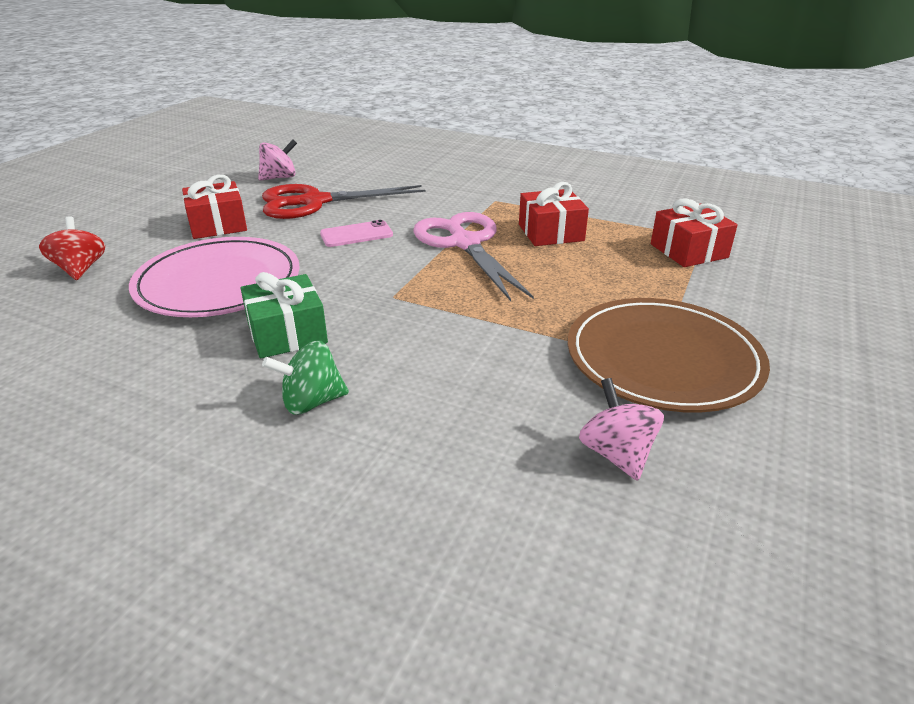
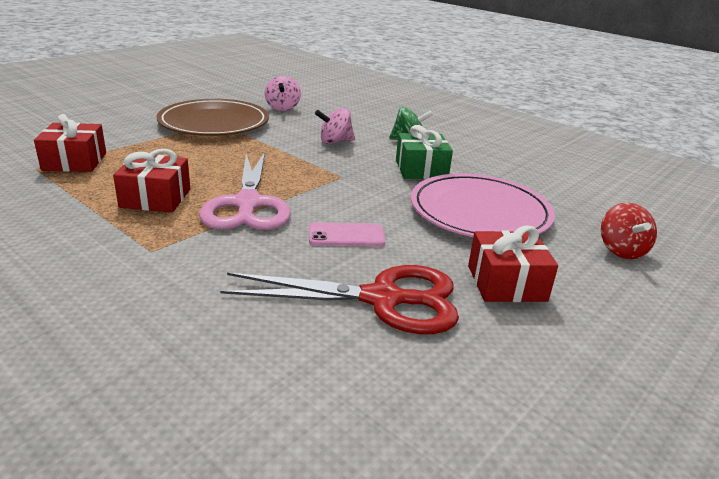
camera: 165 degrees left, 5 degrees down
(279, 177) = (435, 383): pink spinning top -> pink spinning top (335, 142)

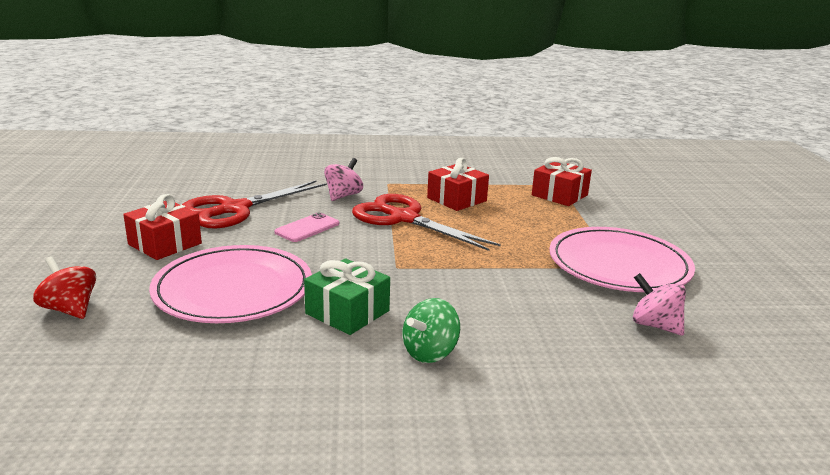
camera: 135 degrees right, 5 degrees down
(214, 123) = (619, 265): brown plate -> pink plate
(247, 204) = (403, 218): pink scissors -> red scissors
(335, 142) = (486, 303): pink spinning top -> pink spinning top (343, 196)

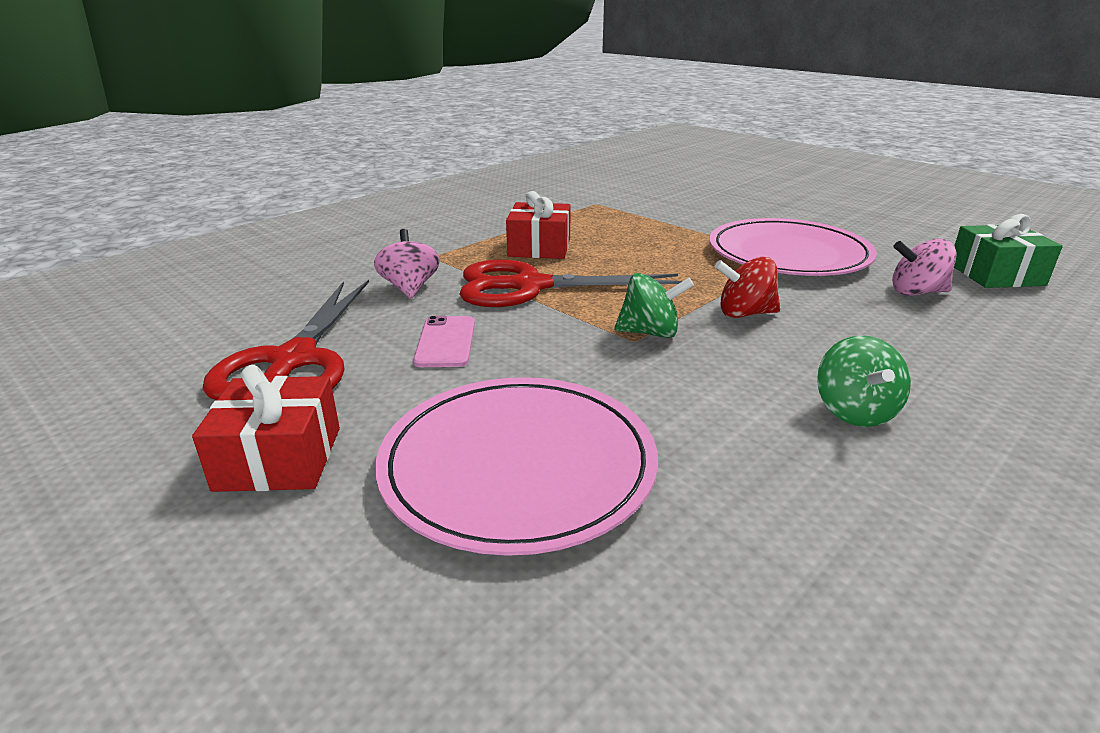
camera: 40 degrees left, 5 degrees up
(70, 309) = (319, 665): red spinning top -> red spinning top (744, 313)
(347, 312) = (699, 416): green gift -> green gift (996, 274)
(413, 267) = (650, 333): none -> green spinning top
(559, 195) = (617, 212): red gift -> none

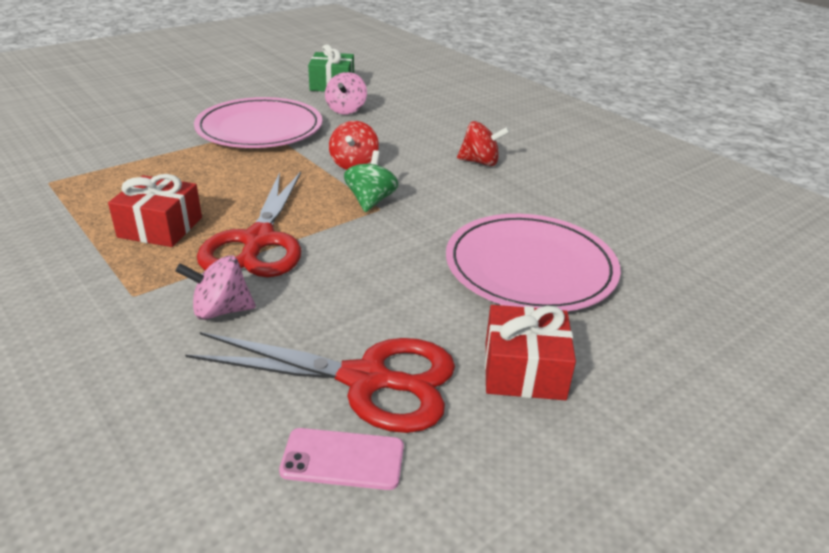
camera: 85 degrees left, 5 degrees up
(445, 342) = (356, 290): pink phone -> pink phone (343, 459)
(854, 412) = (480, 162): green spinning top -> red spinning top

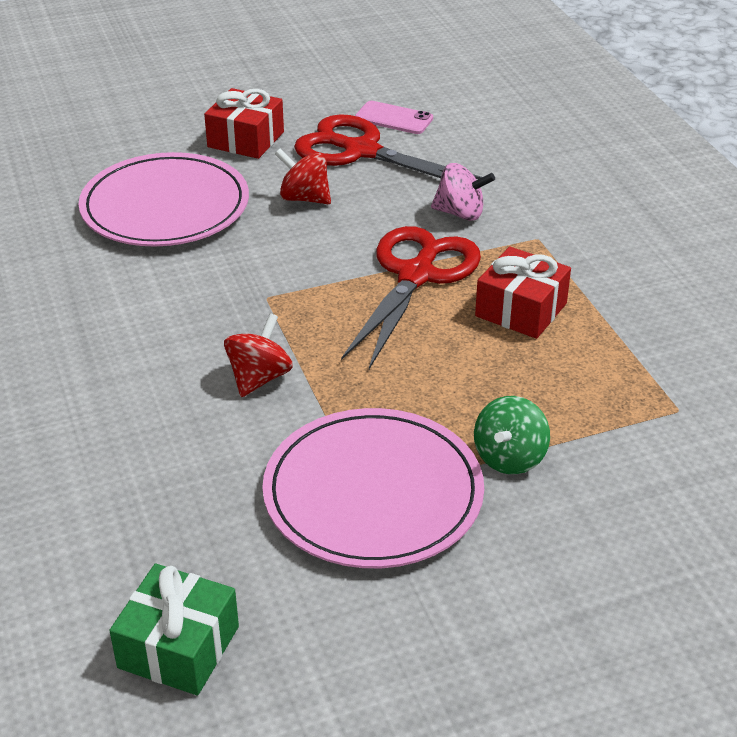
camera: 160 degrees left, 5 degrees up
(346, 110) = (199, 531): pink spinning top -> none
(370, 201) = (271, 309): green spinning top -> green spinning top (509, 458)
(480, 162) = (81, 354): red spinning top -> red spinning top (304, 198)

